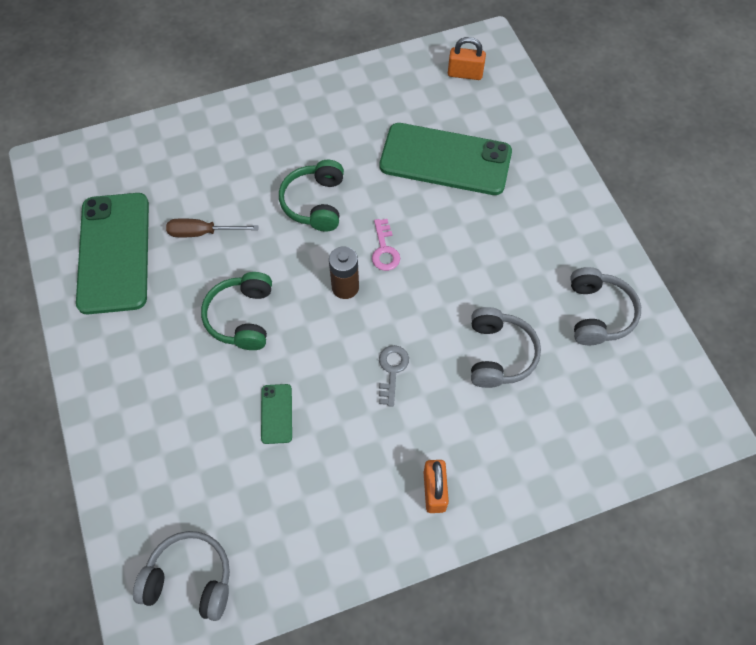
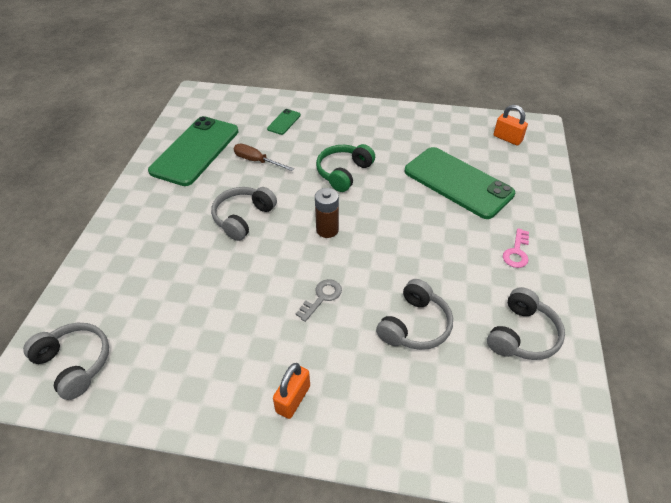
camera: 30 degrees right, 15 degrees down
(242, 317) = (243, 218): green headphones -> grey headphones
(276, 413) = (218, 286): green phone -> green phone (284, 122)
(384, 249) = (373, 218): pink key -> pink key (516, 252)

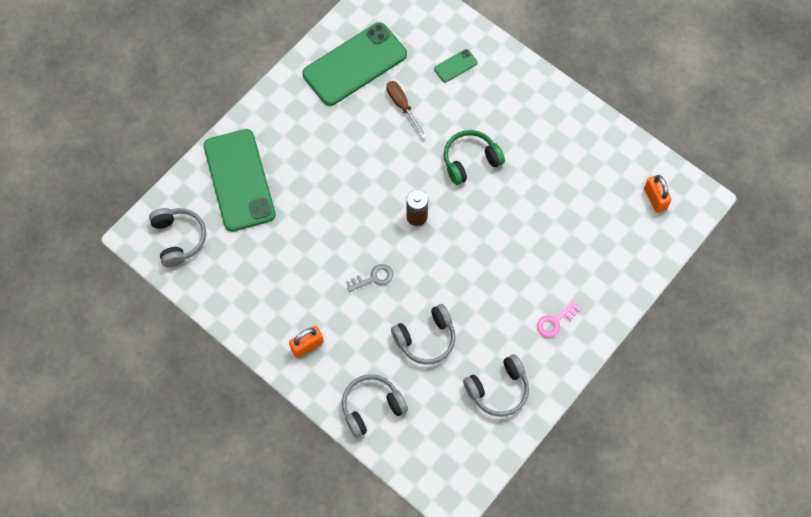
camera: 30 degrees right, 20 degrees up
(243, 218) = (356, 167): grey headphones -> grey headphones (371, 407)
(458, 182) = (564, 225): green phone -> green phone (239, 180)

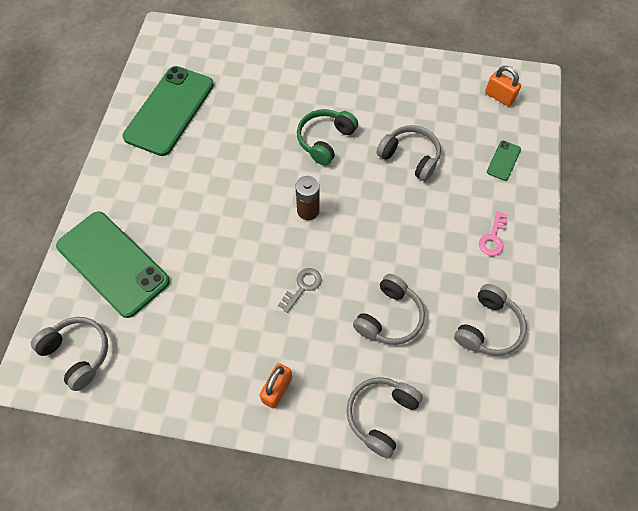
camera: 30 degrees left, 5 degrees down
(402, 106) = (235, 124): brown screwdriver -> none
(455, 66) = (262, 72): green phone -> green phone (503, 160)
(533, 214) = (410, 157): none -> grey headphones

